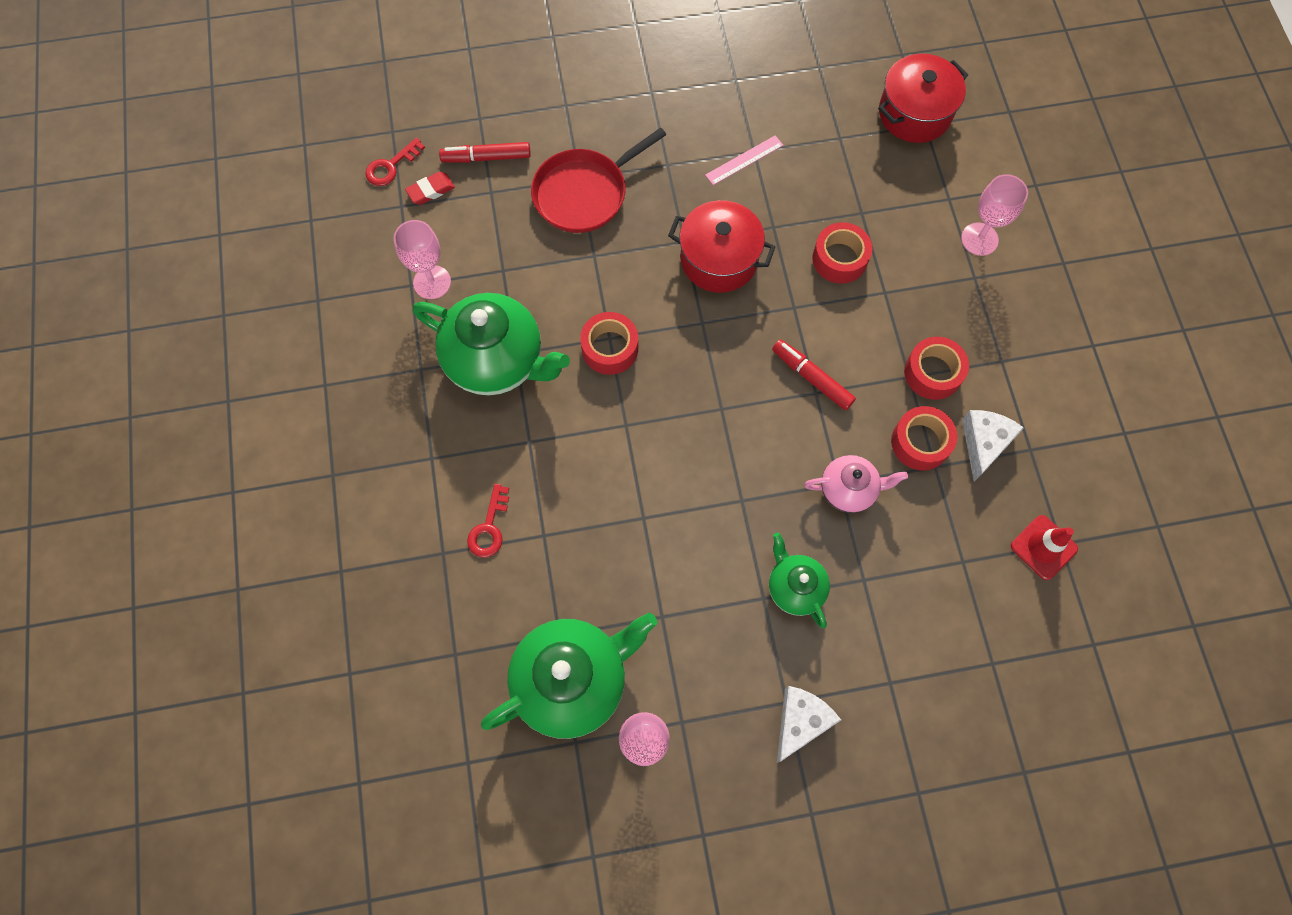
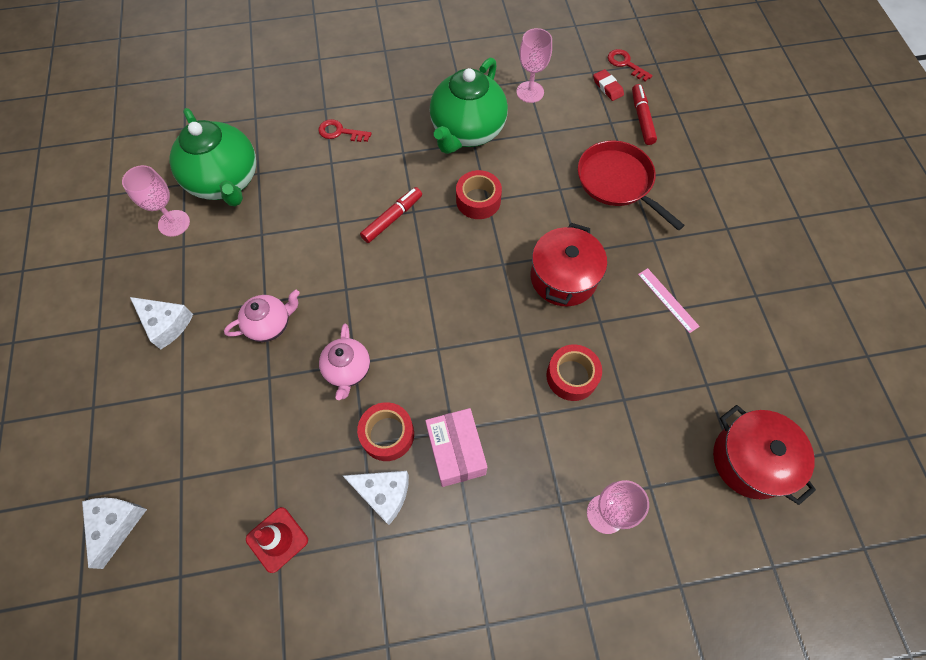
camera: 90 degrees right, 5 degrees down
(794, 587) = (270, 324): green teapot -> pink teapot
(812, 377) = (452, 346): red marker -> red marker (392, 218)
(932, 373) = (456, 452): red tape -> pink box
(1051, 728) = (116, 524): none -> white cheese

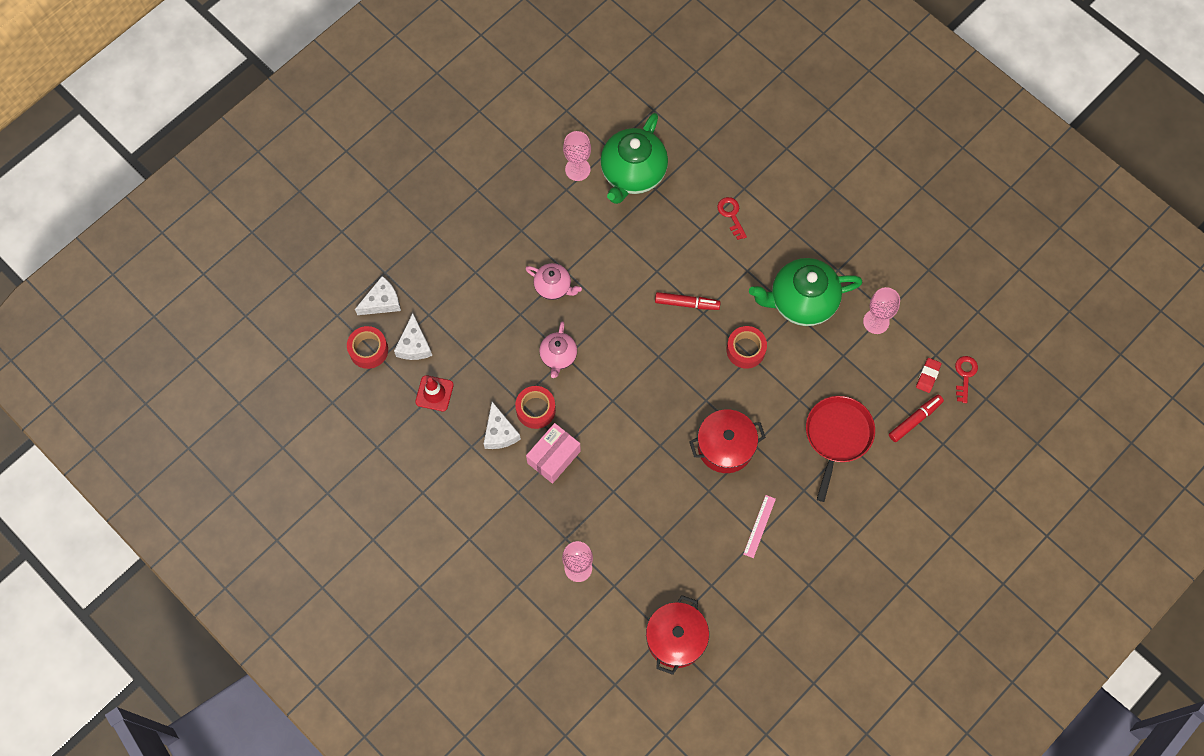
camera: 55 degrees right, 5 degrees up
(166, 324) = (508, 226): white cheese -> white cheese (414, 345)
(348, 370) = (558, 356): pink teapot -> pink teapot turned 45 degrees counterclockwise
(572, 376) = (654, 496): red tape -> red tape (368, 350)

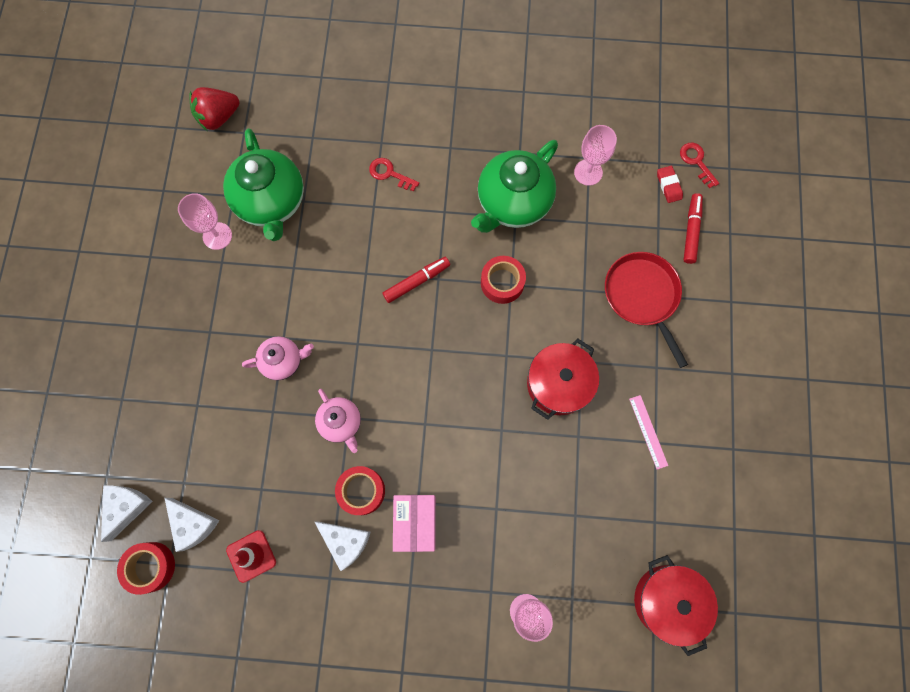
camera: 40 degrees left, 5 degrees up
(645, 86) = (218, 117): none -> red strawberry

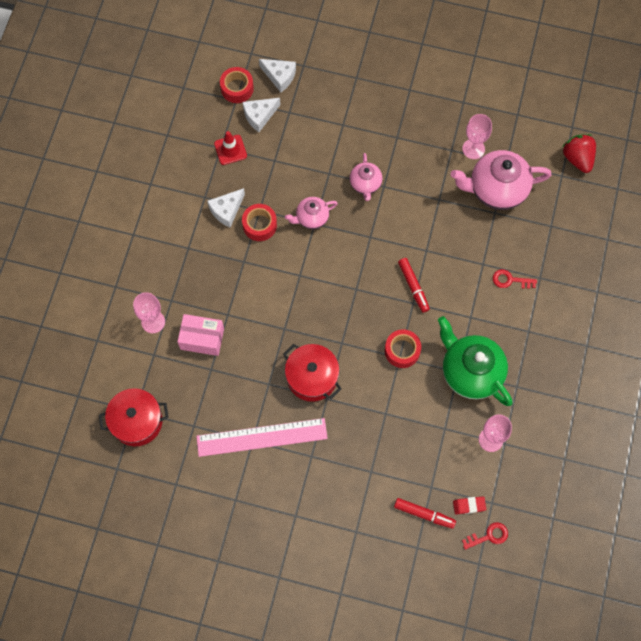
camera: 100 degrees right, 5 degrees down
(271, 202) = (496, 190): green teapot -> pink teapot
(389, 174) = (510, 280): red key -> red key turned 120 degrees counterclockwise
(415, 522) = (230, 258): pink box -> pink box (202, 339)
(642, 296) = (373, 459): red pan -> none
(648, 432) = (262, 437): pink ruler -> pink ruler, size x2.20

